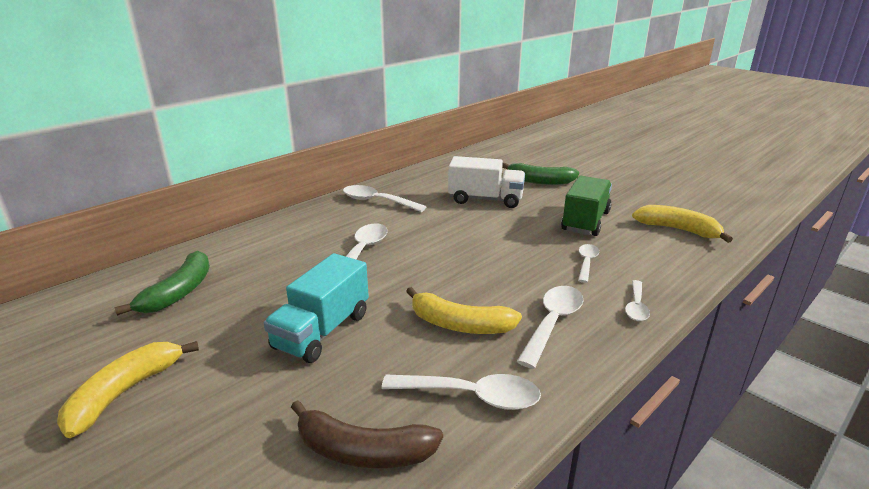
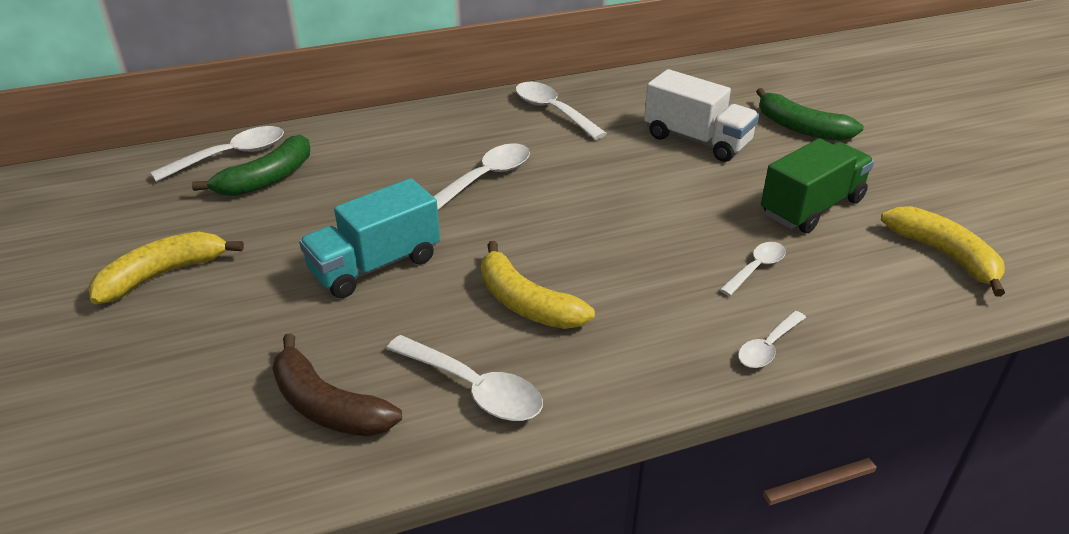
camera: 25 degrees right, 10 degrees up
(552, 323) = (638, 335): white spoon -> white spoon (231, 156)

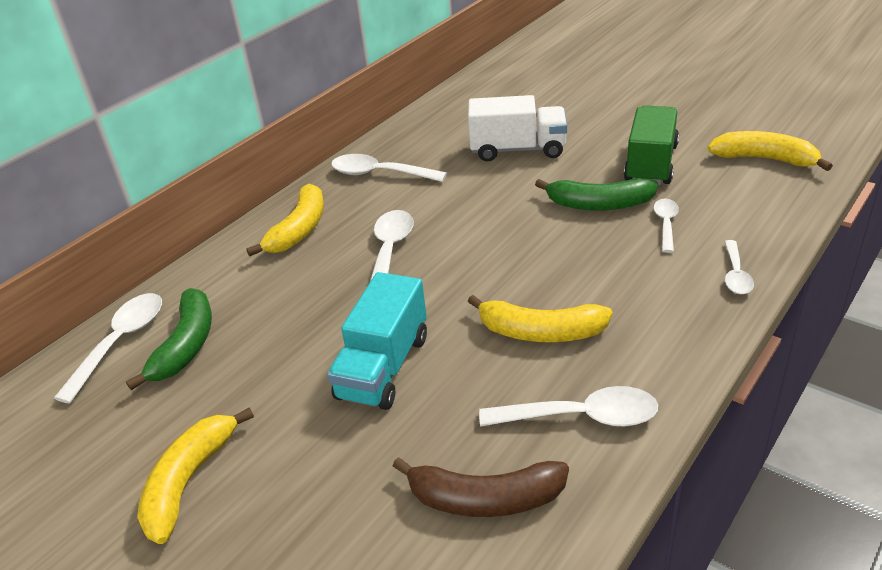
camera: 30 degrees left, 0 degrees up
(439, 129) = (299, 230): none -> yellow banana
(801, 128) = (578, 110): green banana -> green banana (599, 204)

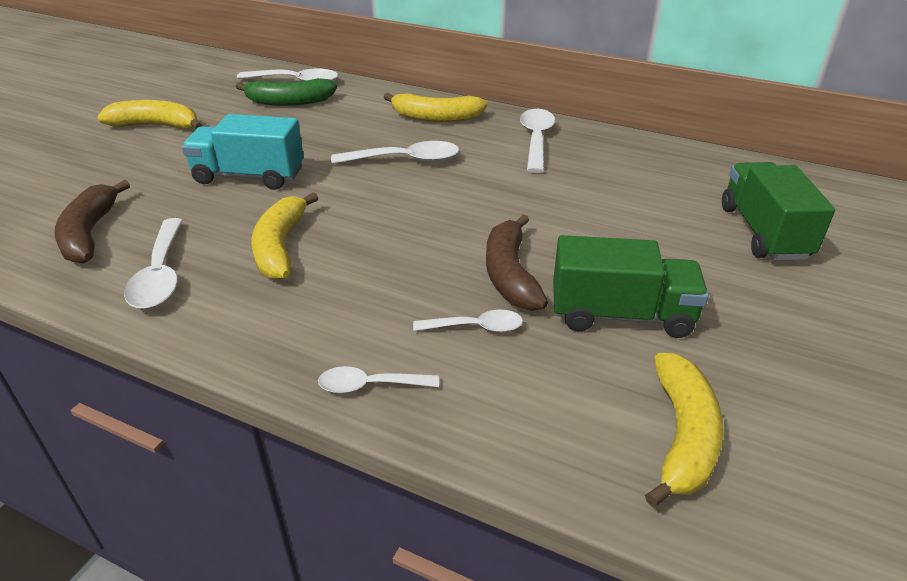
camera: 75 degrees right, 0 degrees up
(518, 150) = (615, 212): white truck -> none
(557, 99) = (763, 232): none -> green truck
(599, 204) = (510, 274): green banana -> brown banana

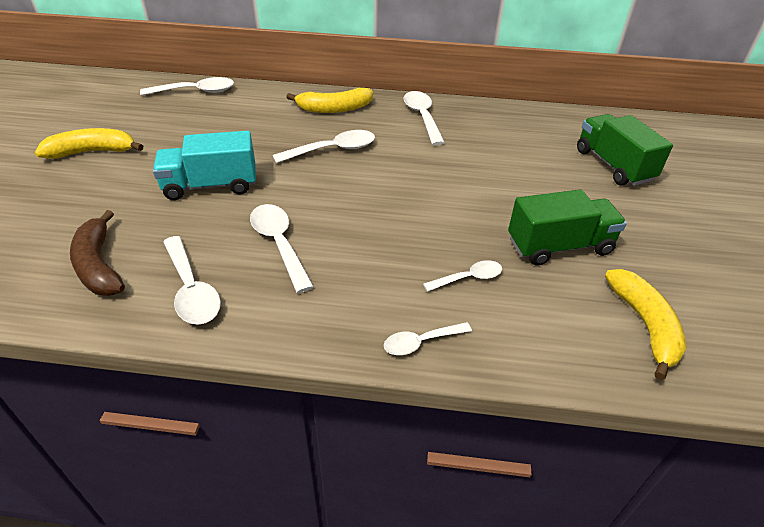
camera: 20 degrees left, 5 degrees up
(281, 247) = (279, 244): yellow banana -> white spoon
(289, 102) = (202, 111): green banana -> none
(510, 274) = (468, 231): brown banana -> none

